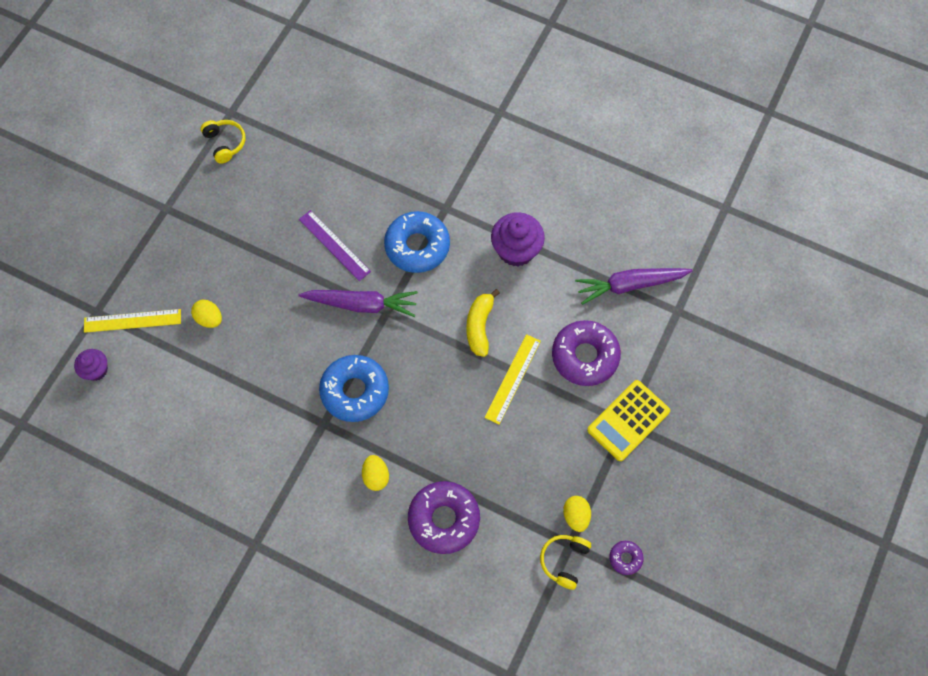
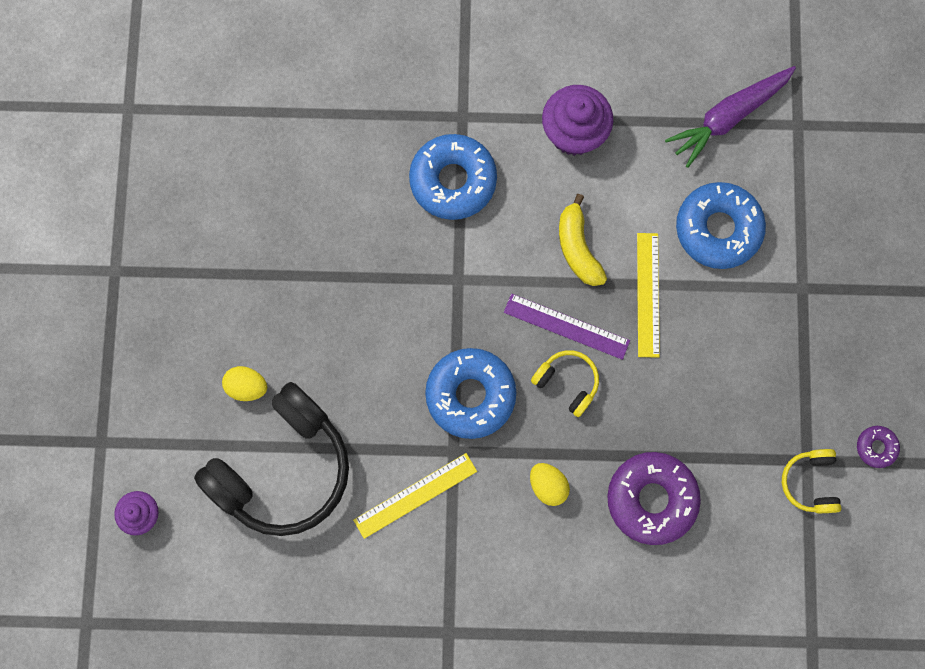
camera: 25 degrees left, 10 degrees up
(132, 320) = (152, 432): yellow ruler -> yellow ruler (415, 495)
(204, 382) = (283, 468): none -> black headphones
(225, 143) = (144, 152): yellow headphones -> yellow headphones (567, 382)
(334, 245) = (351, 224): purple ruler -> purple ruler (566, 326)
(361, 304) = (423, 284): purple carrot -> none
(576, 516) = (798, 424): yellow egg -> none
(585, 356) = (718, 229): purple donut -> blue donut
(628, 420) = (803, 284): yellow calculator -> none

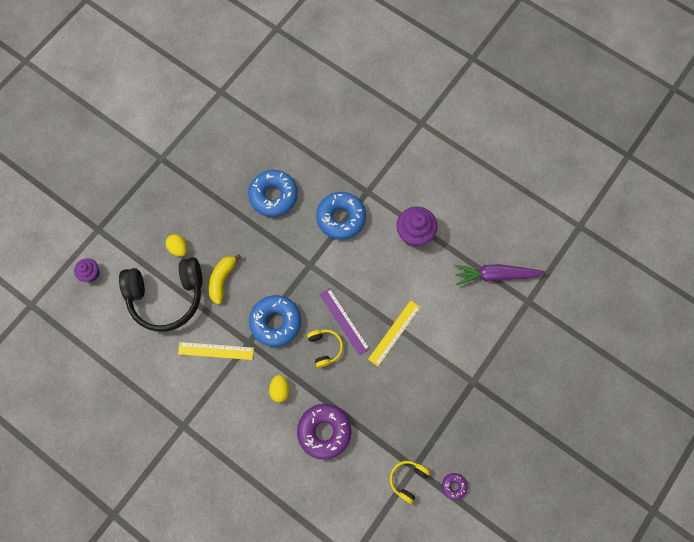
camera: 35 degrees right, 5 degrees down
(578, 248) = (377, 288): yellow banana -> yellow banana (222, 280)
(718, 229) = (451, 325): blue donut -> blue donut (273, 196)

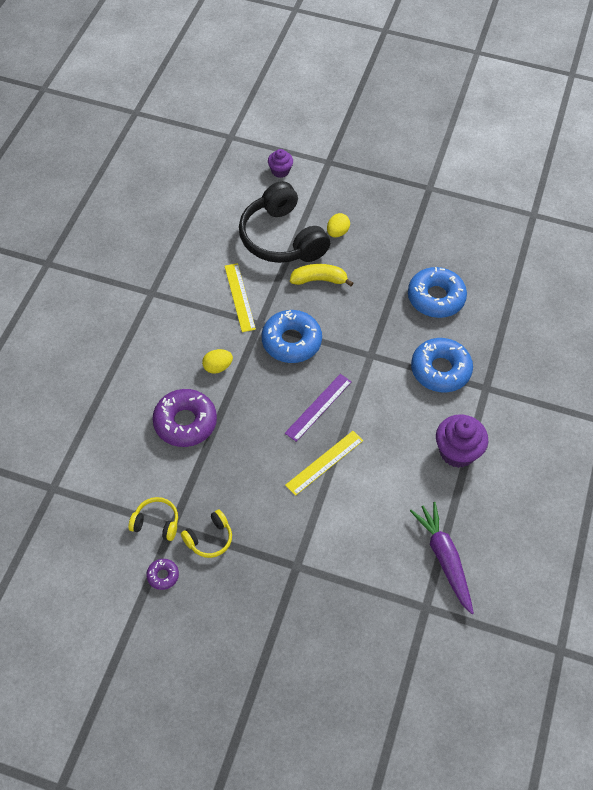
camera: 70 degrees right, 15 degrees down
(325, 348) = (280, 397): yellow headphones -> yellow headphones (209, 539)
(394, 333) = (324, 462): yellow ruler -> yellow ruler turned 60 degrees counterclockwise

